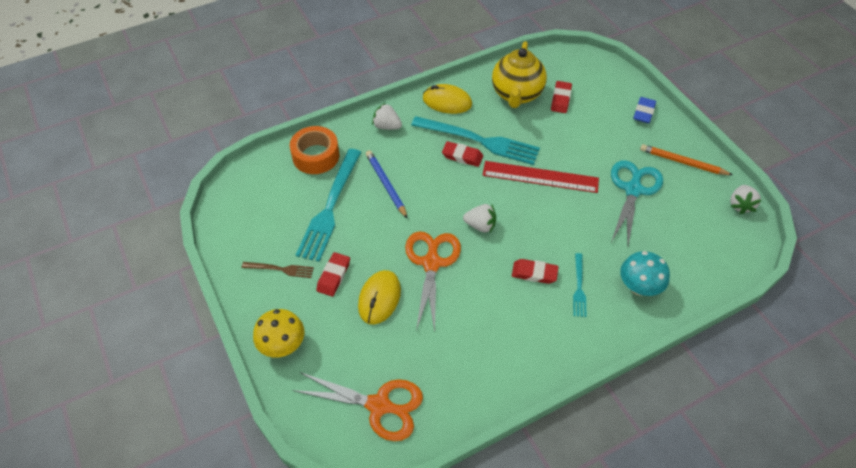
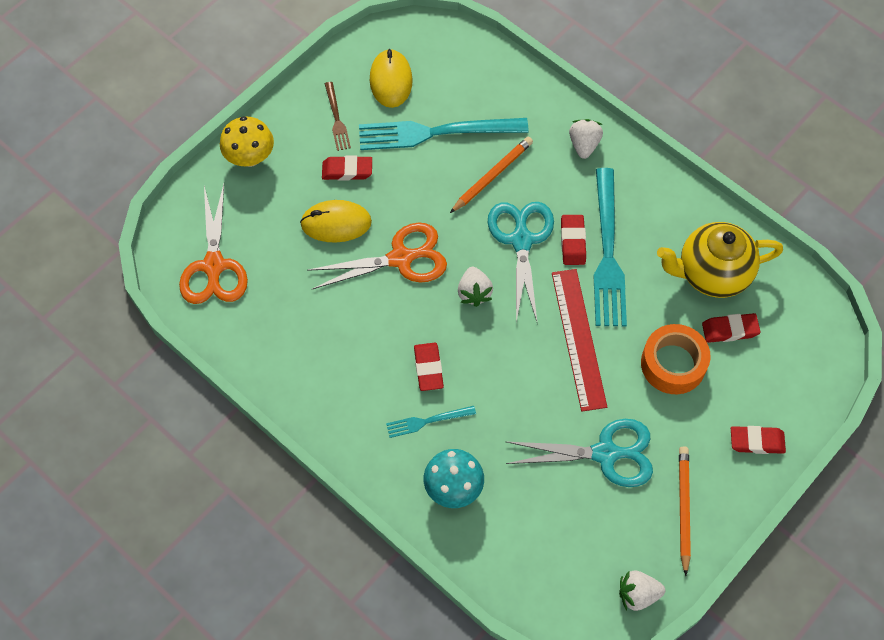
camera: 70 degrees right, 10 degrees up
(316, 156) = (503, 90): orange tape -> orange tape (673, 364)
(386, 184) = (492, 176): blue pencil -> orange pencil
(447, 101) = (658, 196): yellow mouse -> yellow mouse (391, 80)
(448, 184) = (521, 240): none -> turquoise scissors
(643, 112) = (756, 441): blue eraser -> red eraser

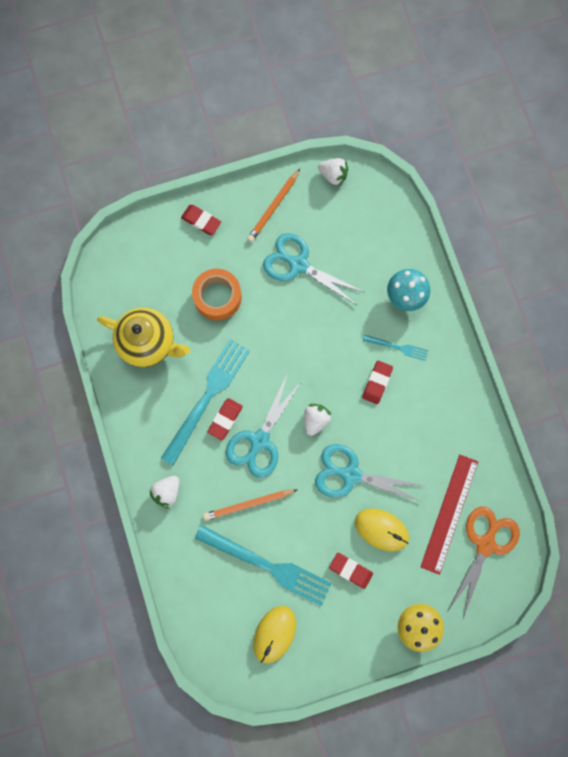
camera: 150 degrees left, 15 degrees up
(336, 119) = (334, 621): brown fork -> none
(400, 258) = (351, 474): orange scissors -> turquoise scissors
(578, 338) = (266, 348): red ruler -> red ruler (449, 513)
(730, 330) = (165, 298): red eraser -> none

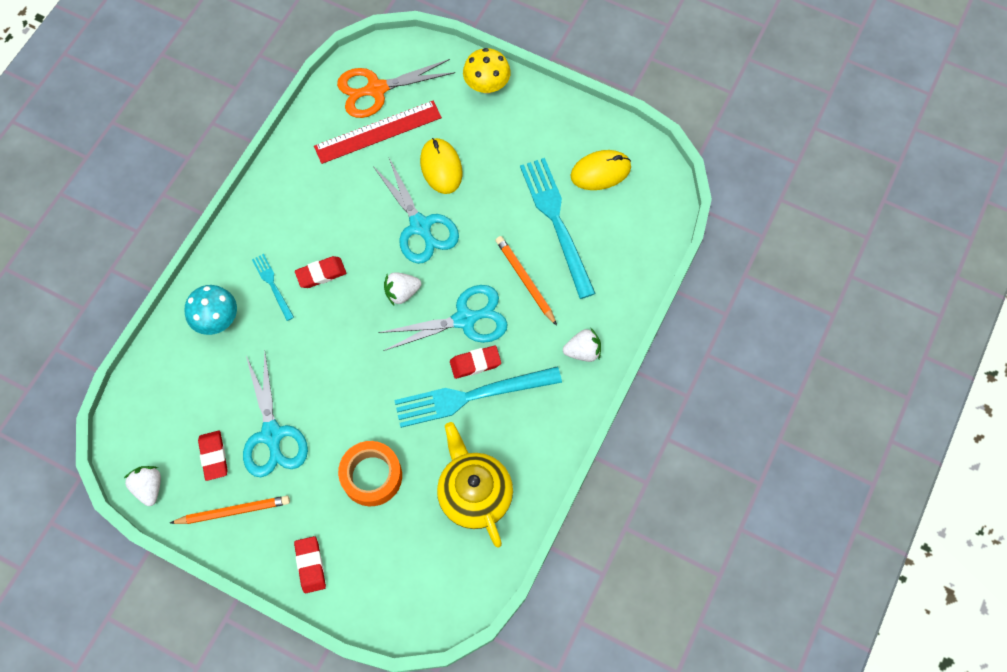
camera: 135 degrees left, 10 degrees down
(248, 504) = (525, 280): orange pencil -> orange pencil turned 150 degrees counterclockwise
(350, 570) = (496, 162): red eraser -> red eraser (214, 456)

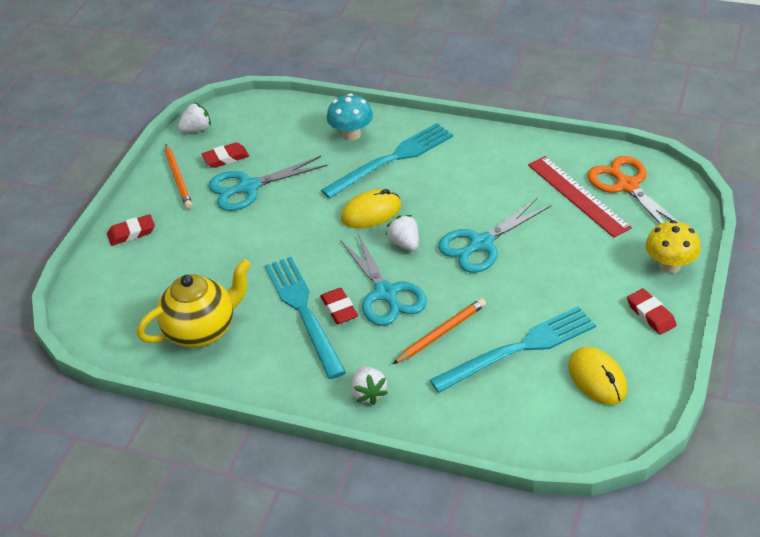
camera: 85 degrees right, 25 degrees down
(272, 285) = (392, 159): turquoise fork -> turquoise fork, size x2.08
(321, 274) = (411, 187): red eraser -> red eraser (651, 314)
(372, 476) = (215, 256): orange tape -> none
(441, 167) = (554, 247): yellow mouse -> yellow mouse (371, 212)

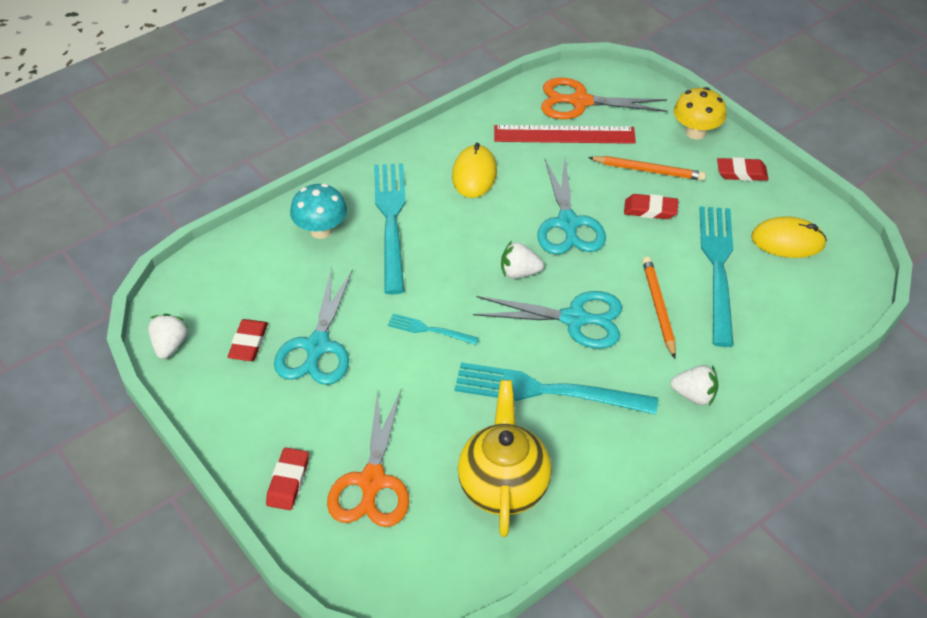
camera: 60 degrees left, 5 degrees up
(159, 268) = (372, 481): none -> orange scissors
(178, 179) = (239, 399): orange pencil -> orange pencil (649, 171)
(308, 228) = (429, 330): none -> turquoise fork
(339, 309) = (566, 362): red eraser -> red eraser (650, 210)
(371, 212) = (453, 273): yellow mouse -> yellow mouse (474, 174)

